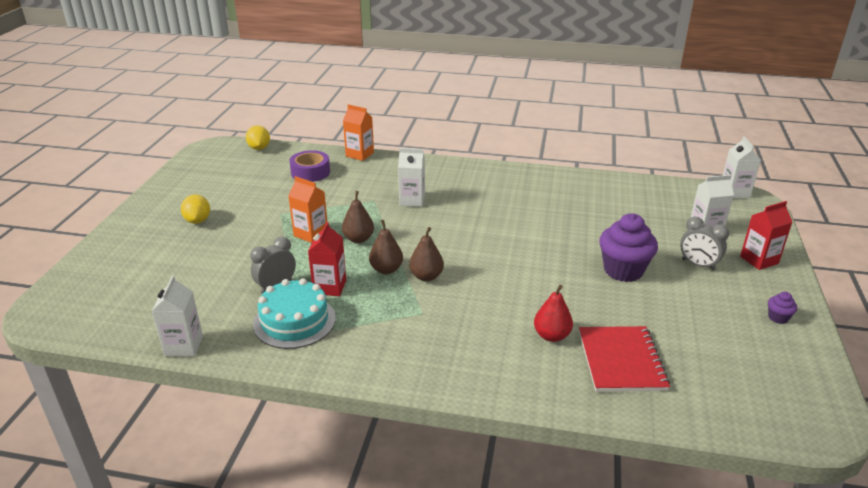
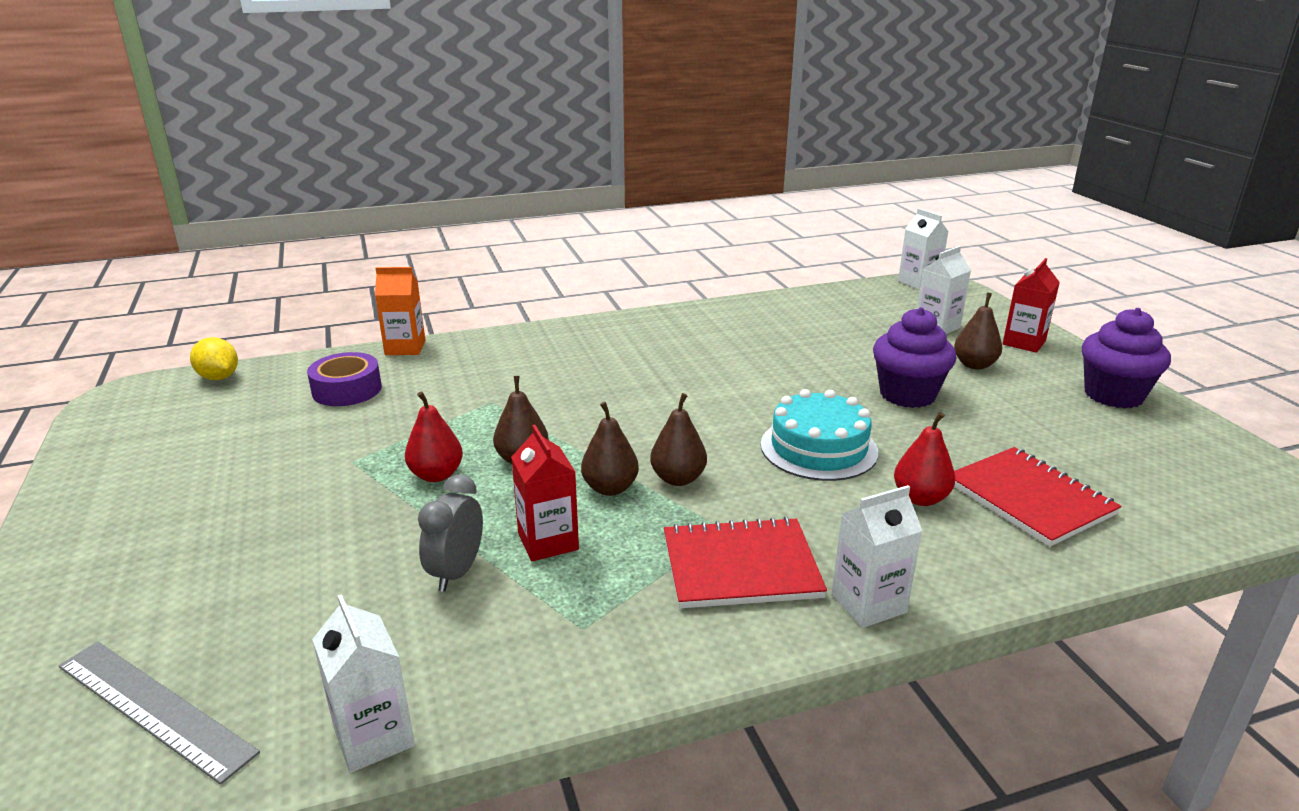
camera: 30 degrees left, 5 degrees down
(120, 301) = (154, 708): none -> grey ruler
(198, 220) = (201, 515): yellow lemon -> none
(294, 321) = (543, 614): turquoise cake -> turquoise cake (818, 448)
(311, 234) = (436, 475): orange carton -> red pear
(409, 335) = (740, 566): none -> red notebook
(412, 200) = (549, 387): white carton -> white carton (868, 604)
(698, 265) = (974, 365): grey clock -> brown pear
(778, 318) = (1113, 395): purple cupcake -> purple cupcake, size x2.25

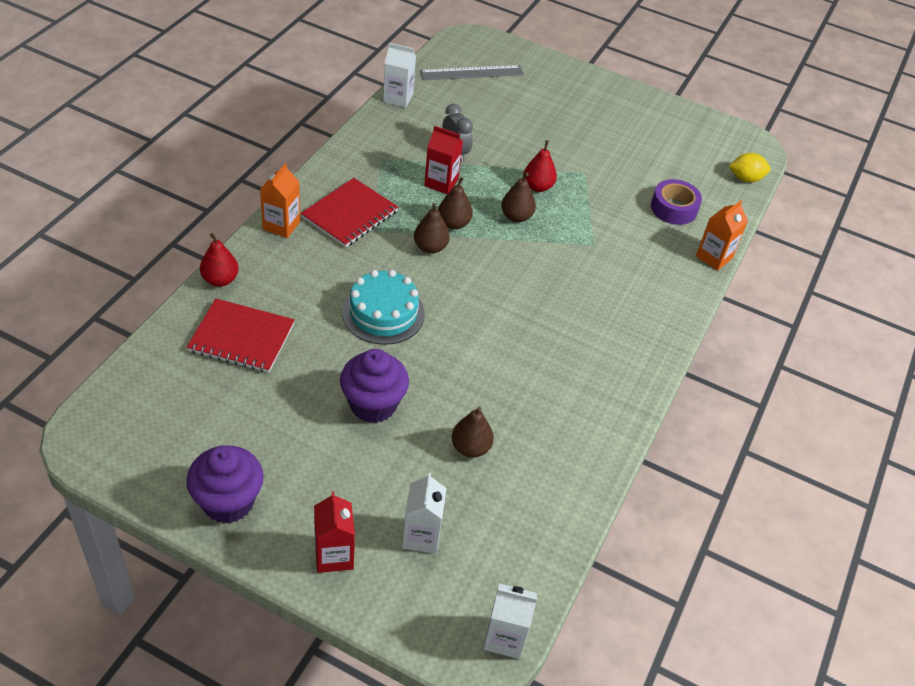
camera: 130 degrees right, 20 degrees up
(868, 604) = (281, 225): white carton -> orange carton
(920, 498) = (300, 304): red pear -> red pear (220, 280)
(974, 365) = (352, 482): brown pear -> brown pear (470, 448)

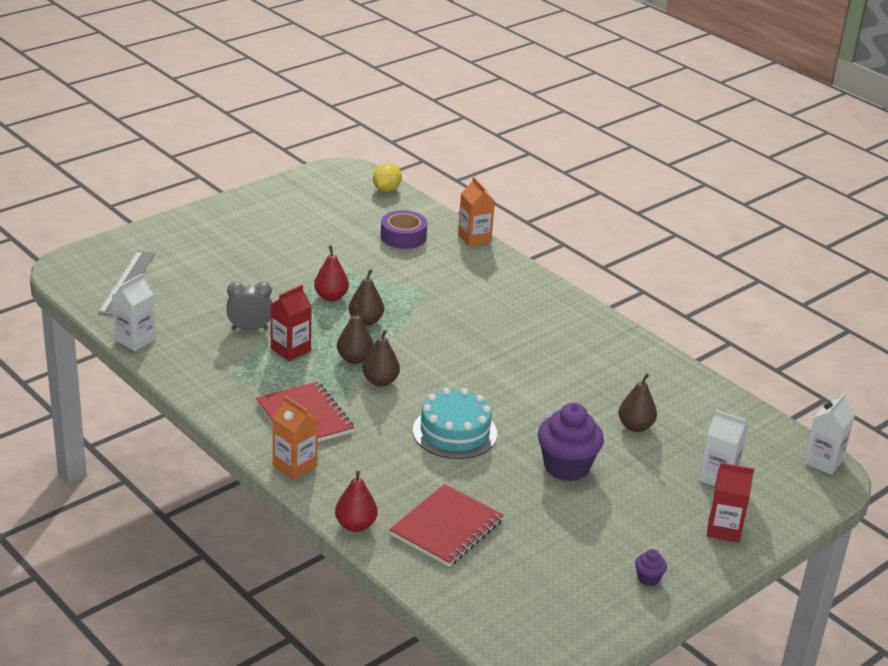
camera: 65 degrees left, 15 degrees down
(228, 502) = (648, 578): purple cupcake -> purple cupcake, size x0.45

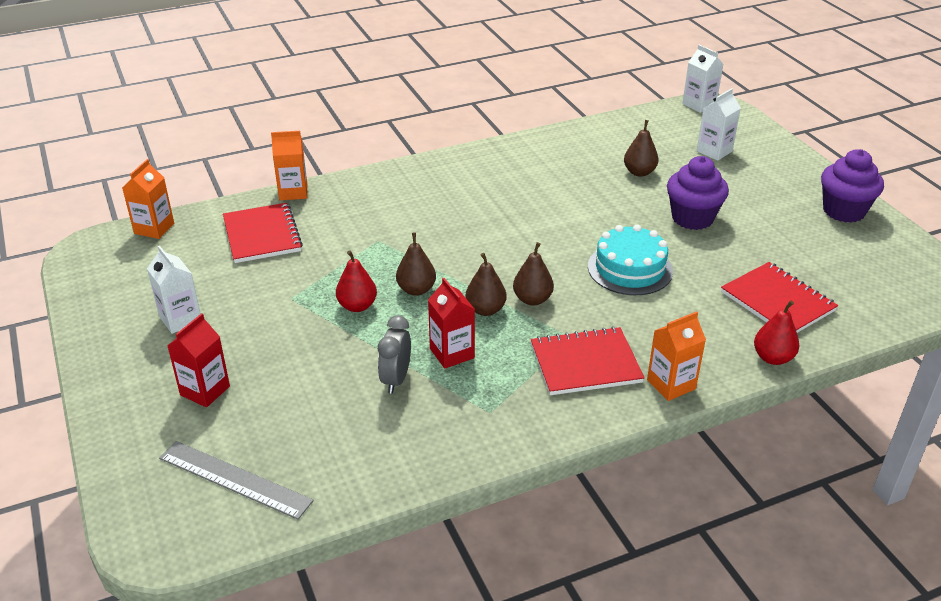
camera: 70 degrees left, 5 degrees up
(135, 340) = (379, 487): white carton -> white carton (180, 319)
(386, 190) = (154, 228): yellow lemon -> orange carton
(403, 237) = (262, 235): purple tape -> red notebook
(648, 578) = (844, 211): purple cupcake -> purple cupcake, size x2.25
(724, 529) = (781, 164): red carton -> red carton (205, 390)

